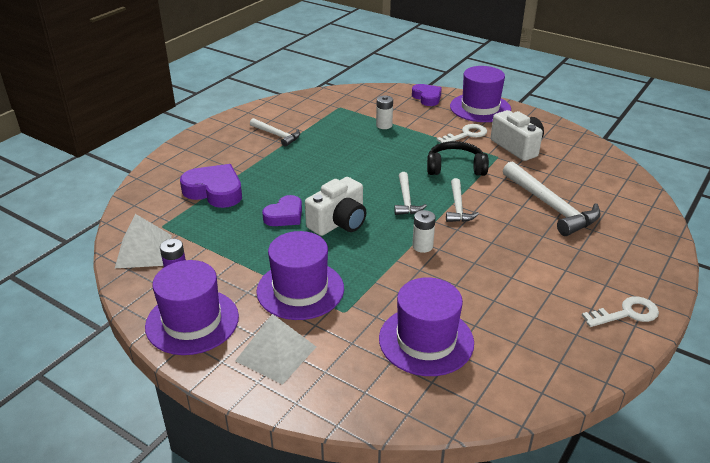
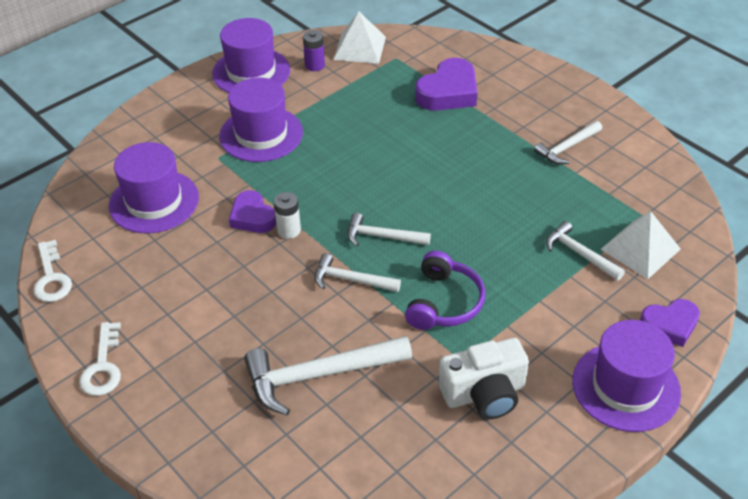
camera: 105 degrees right, 10 degrees up
(276, 353) = (190, 112): white pyramid -> white pyramid (640, 249)
(285, 216) = (384, 137): purple heart -> purple heart (252, 217)
(339, 222) = (357, 174): white camera -> none
(384, 125) = (579, 254): white battery -> white hammer
(455, 167) = (444, 302): black headphones -> purple headphones
(466, 135) = (535, 341): white key -> white key (51, 278)

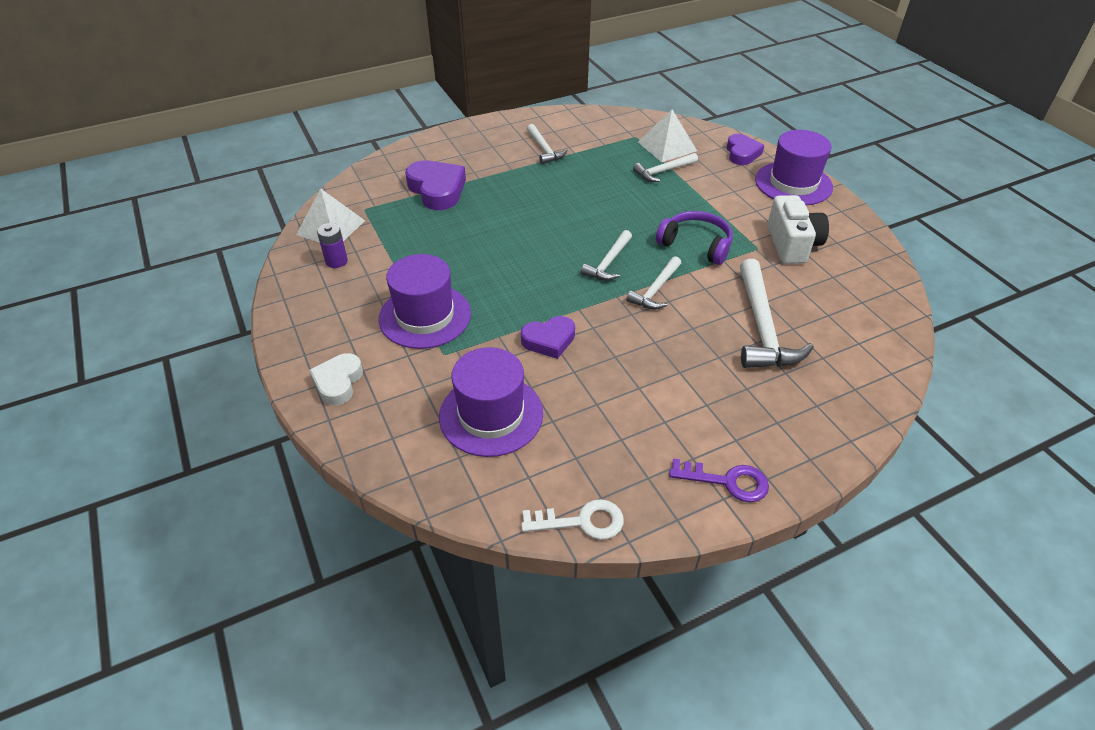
camera: 75 degrees left, 0 degrees up
(103, 366) = (727, 481): white key -> purple key
(172, 111) = (338, 382): none -> white heart
(251, 72) = (313, 308): purple hat -> none
(289, 230) = (578, 318): white battery -> none

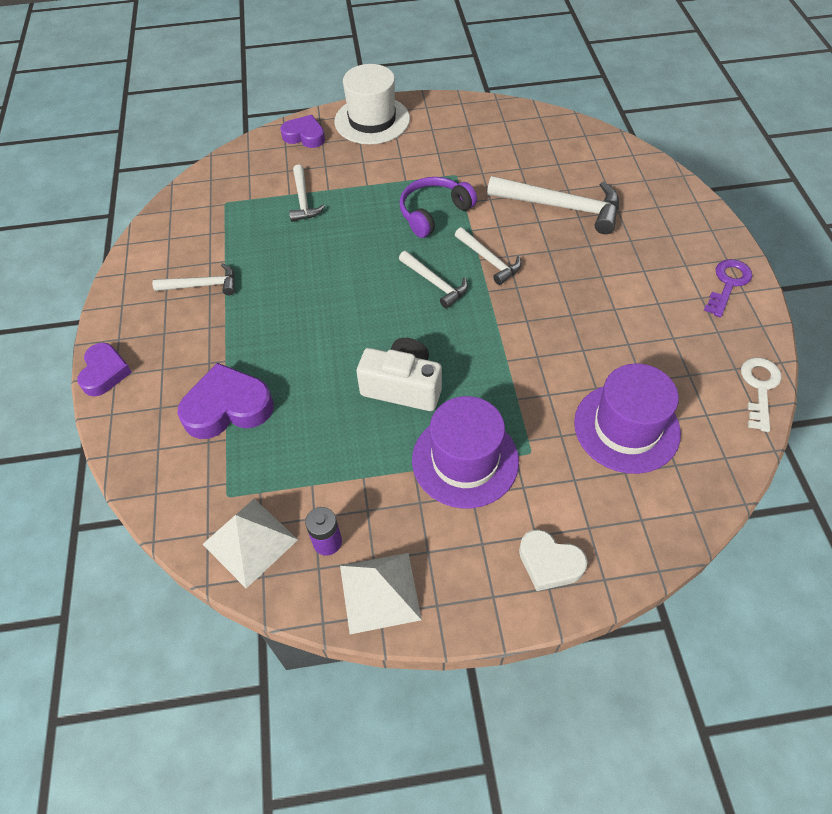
camera: 70 degrees left, 10 degrees up
(549, 340) = (535, 358): purple heart -> purple heart (105, 372)
(667, 146) = (259, 184): white pyramid -> white pyramid (379, 592)
(792, 244) = (460, 152): white camera -> white camera (403, 386)
(793, 183) = (372, 120): purple hat -> white hat

